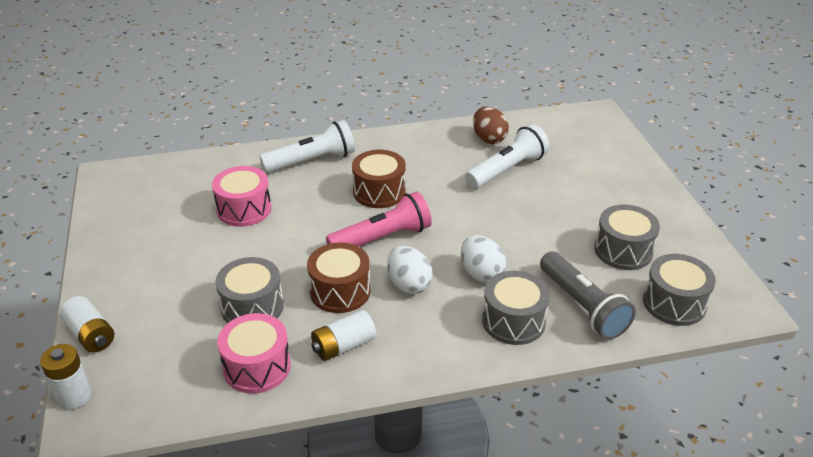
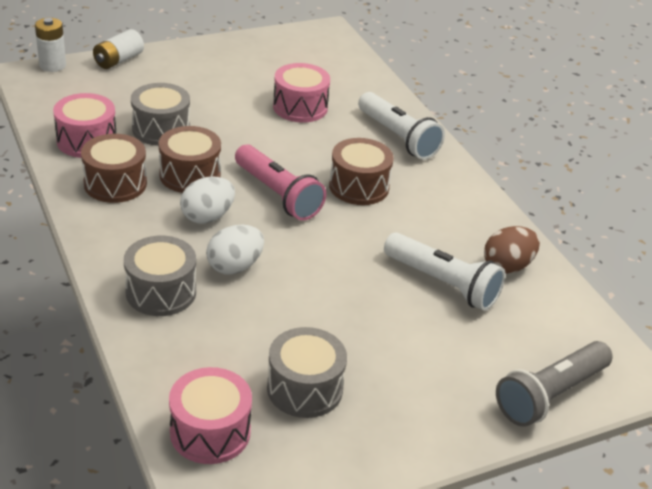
camera: 75 degrees right, 0 degrees up
(343, 346) = (115, 184): white battery -> brown drum
(582, 306) = (193, 347): grey flashlight -> grey flashlight (550, 395)
(674, 303) = (210, 432): grey drum -> pink drum

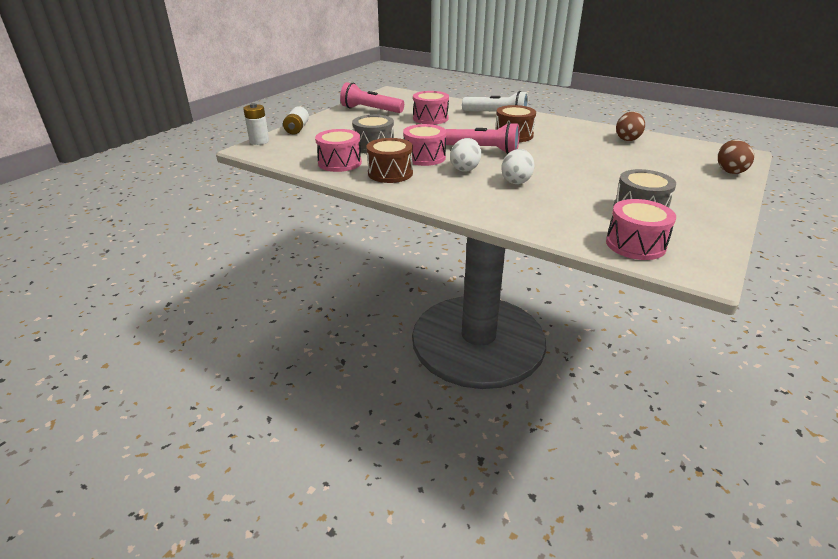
camera: 30 degrees left, 5 degrees down
(161, 292) = (500, 204): grey drum -> none
(190, 175) = (424, 157): brown drum -> pink drum
(249, 59) = (370, 110): none -> pink flashlight
(443, 283) = (616, 153): white flashlight -> none
(550, 395) = (729, 171): grey flashlight -> brown egg

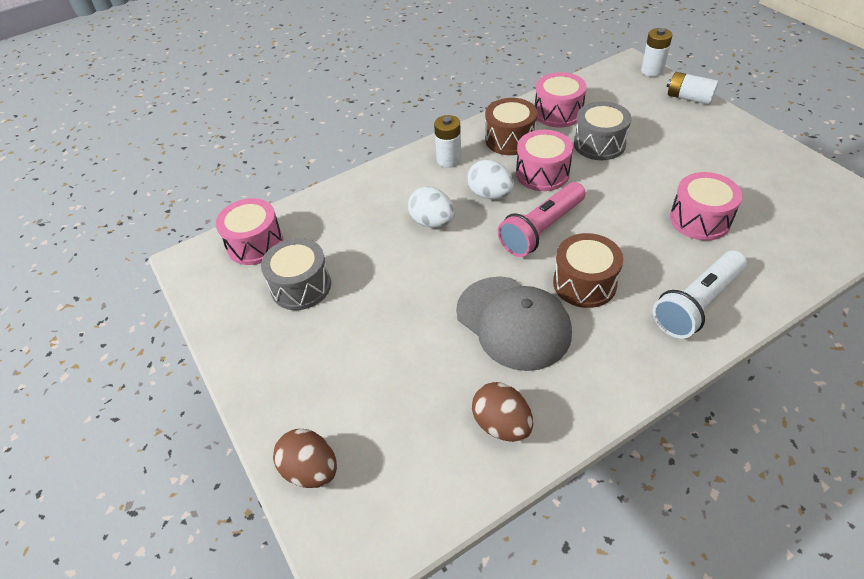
camera: 120 degrees right, 15 degrees up
(370, 110) = (762, 169): pink flashlight -> none
(437, 190) = (449, 160): none -> white battery
(565, 146) = (513, 322): none -> grey cap

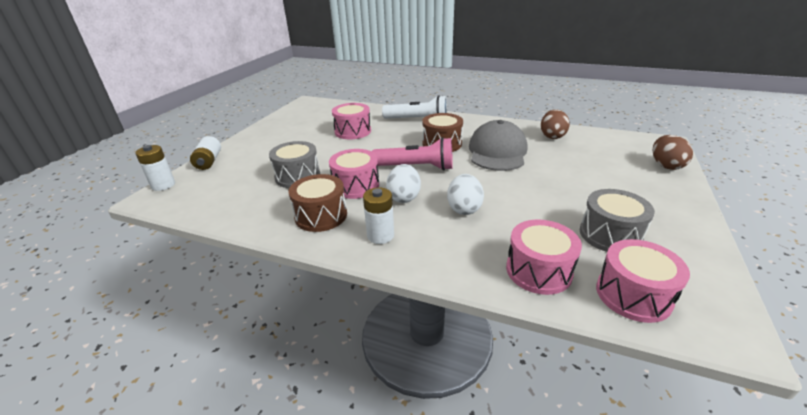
camera: 130 degrees left, 15 degrees down
(558, 113) = (260, 207): pink drum -> pink drum (538, 271)

